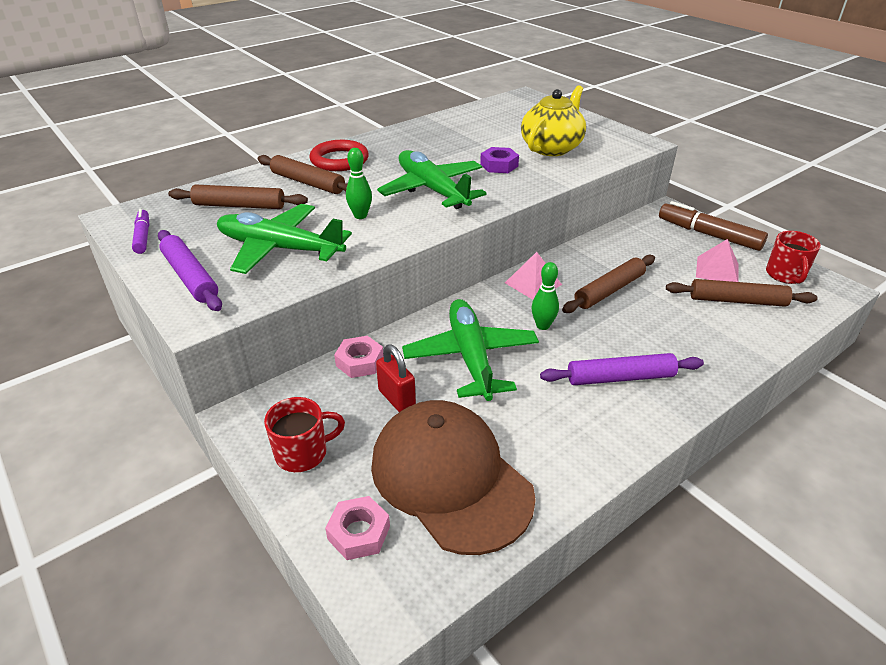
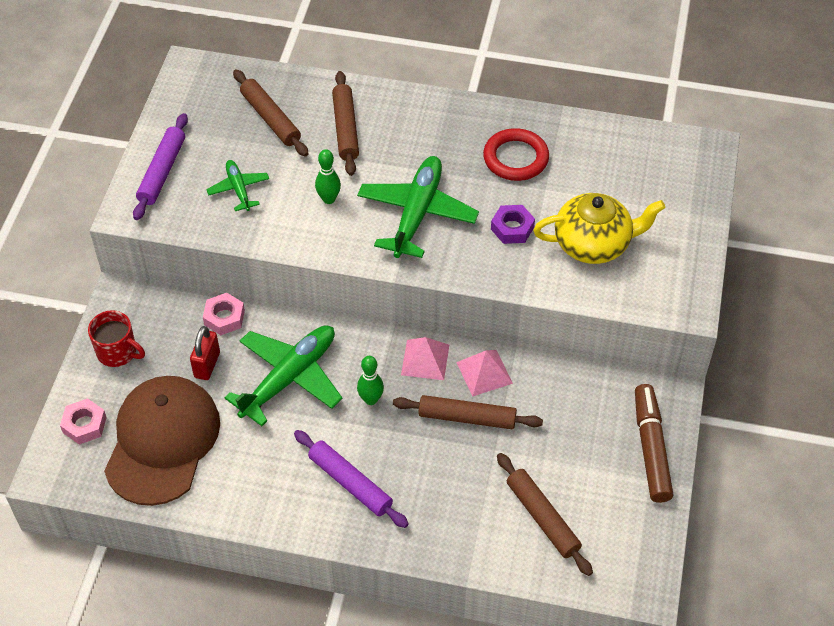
camera: 50 degrees right, 15 degrees up
(143, 236) = (180, 104): purple marker -> none
(279, 249) = (238, 189): green plane -> green plane, size x0.52
(339, 160) = (404, 117): red ring -> red ring (515, 158)
(717, 270) = (584, 482): pink pyramid -> pink pyramid (484, 373)
(785, 275) = (630, 539): red mug -> none

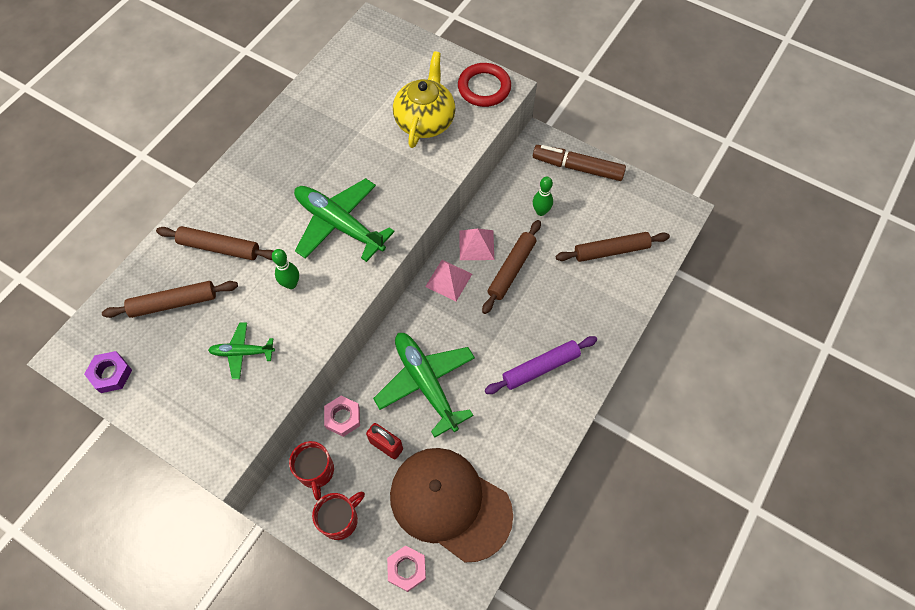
camera: 70 degrees left, 10 degrees up
(160, 315) = (316, 471): none -> red mug
(162, 172) = (186, 414): purple rolling pin -> none
(371, 399) = (470, 329): green bowling pin -> green bowling pin (541, 211)
(512, 228) = (386, 165): purple nut -> purple nut (111, 374)
(515, 158) = (318, 140): red ring -> red ring (484, 88)

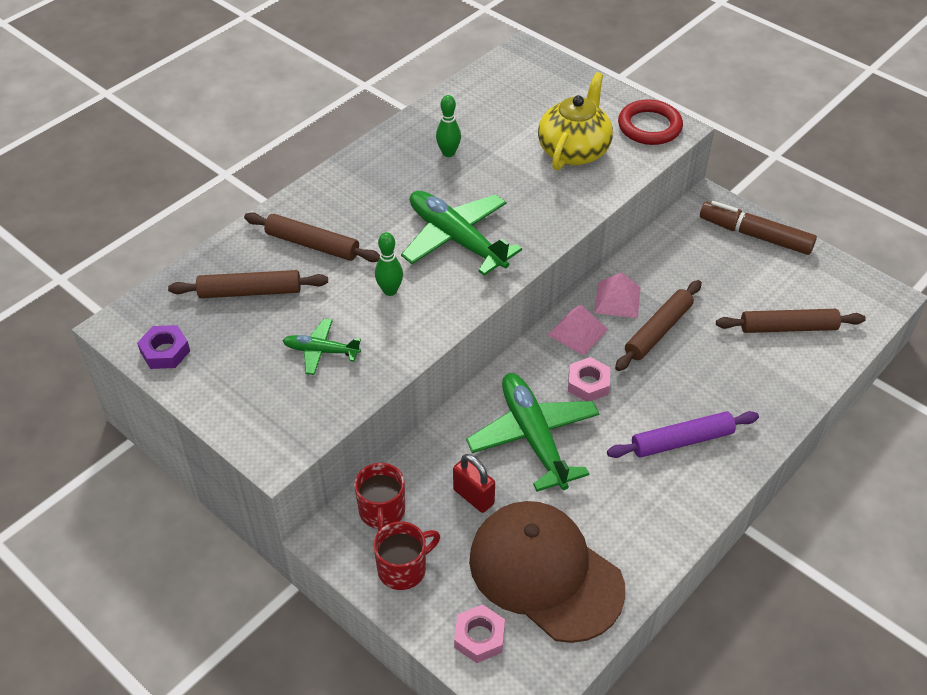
camera: 10 degrees right, 15 degrees down
(343, 417) = (424, 459): pink nut -> pink nut (588, 384)
(541, 211) = (703, 275): green bowling pin -> green bowling pin (448, 153)

